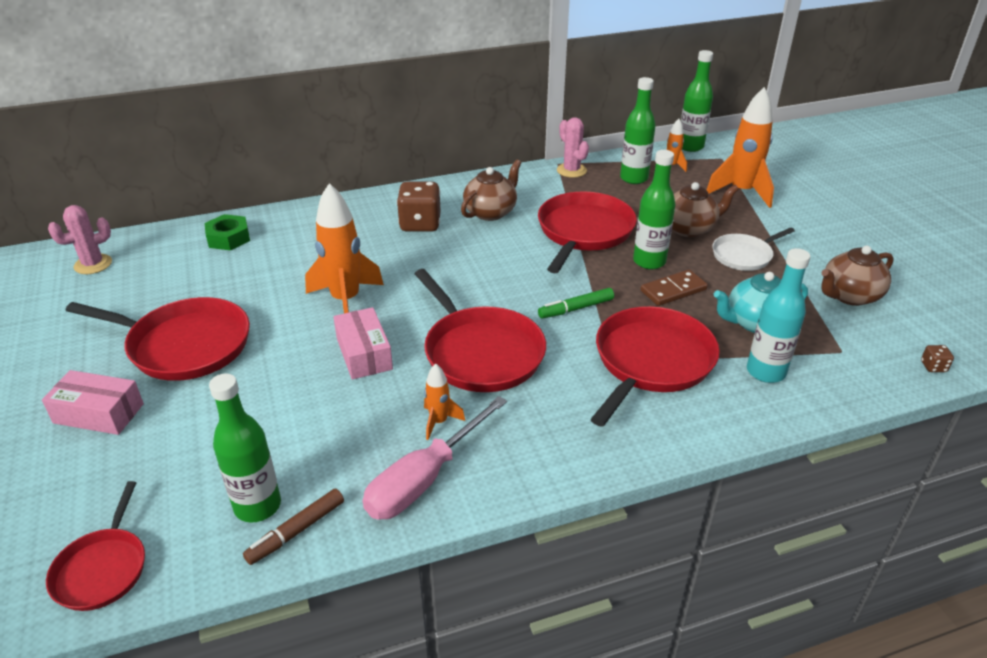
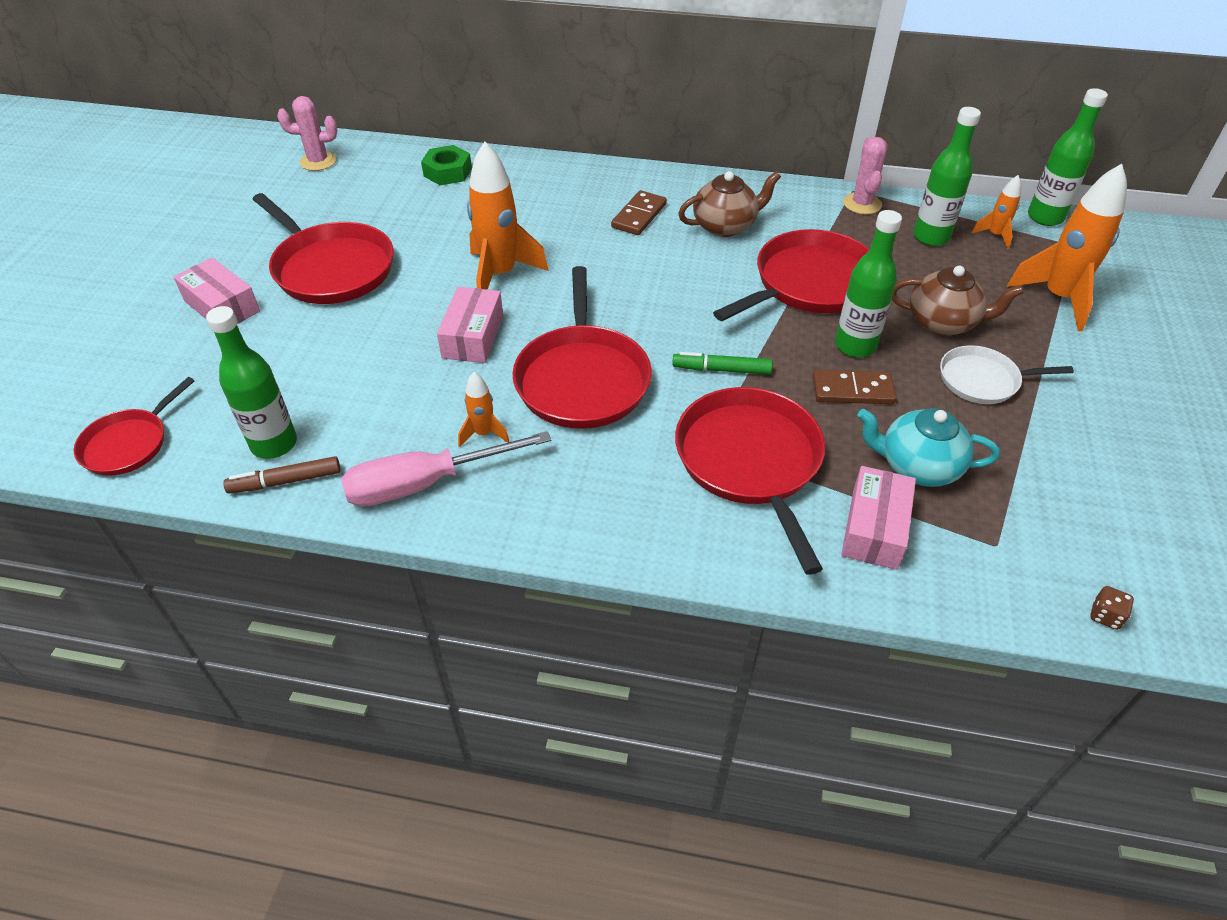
camera: 30 degrees right, 10 degrees up
(420, 224) = (639, 216): brown dice -> brown domino
(651, 362) = (750, 462): red pan -> red pan turned 75 degrees counterclockwise
(765, 372) = (874, 528): turquoise bottle -> pink box
(849, 296) = (1077, 482): brown teapot -> none

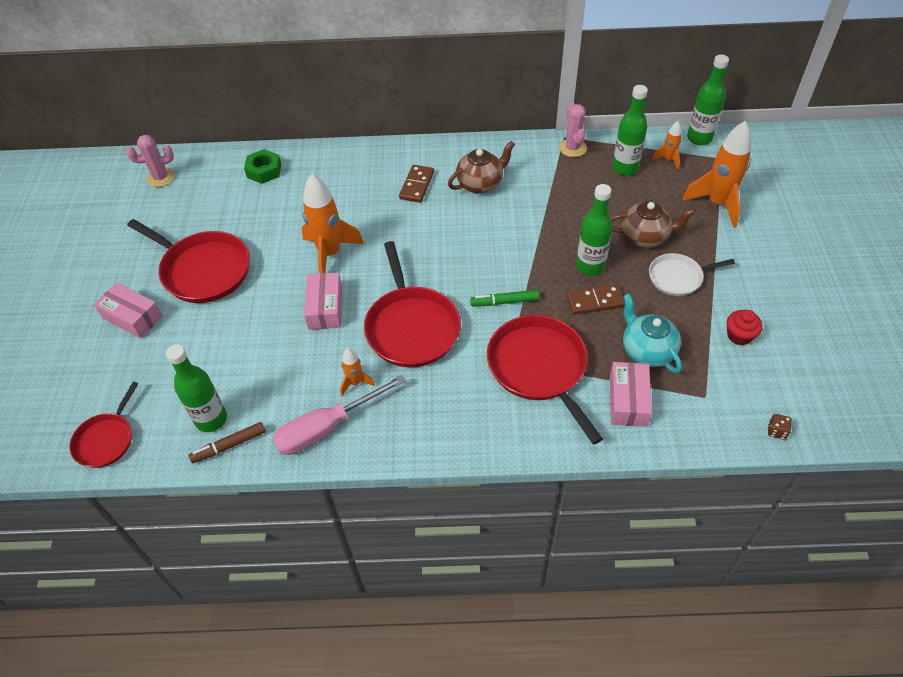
camera: 10 degrees left, 5 degrees up
(810, 284) = (549, 222): red pan -> none
(917, 466) = (647, 350): turquoise teapot -> turquoise teapot turned 60 degrees clockwise
(1065, 471) = (739, 335): none -> red cupcake

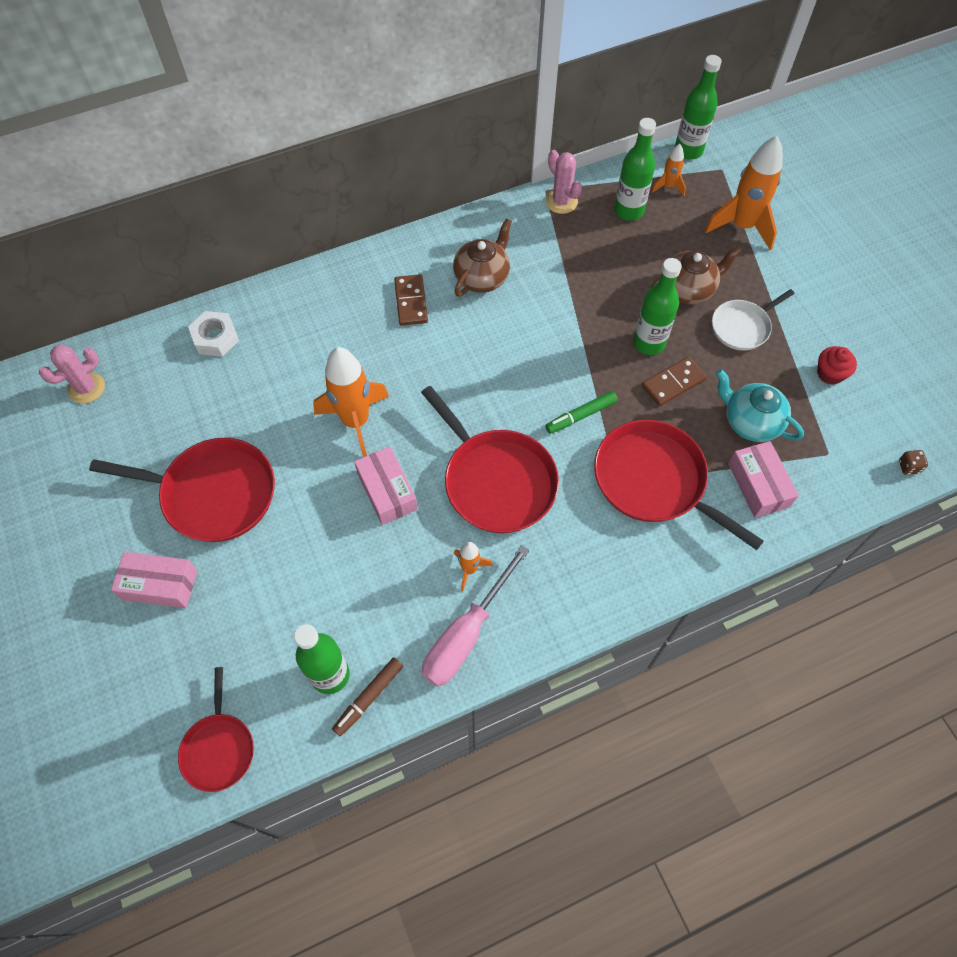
camera: 25 degrees left, 10 degrees up
(264, 171) = (216, 338): green nut -> white nut

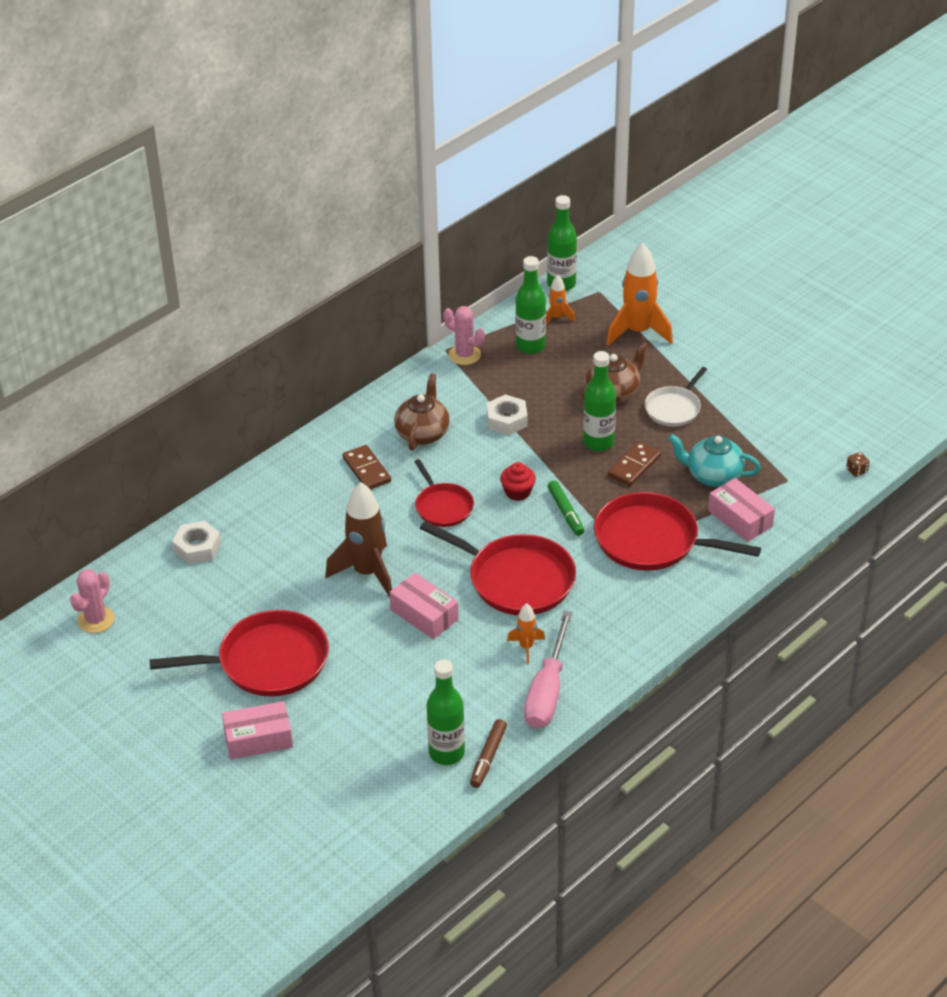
camera: 20 degrees left, 20 degrees down
(219, 748) = (379, 829): red pan -> red pan (442, 506)
(356, 422) = (367, 573): orange rocket -> brown rocket
(569, 287) = (507, 420): none -> white nut
(580, 416) = (565, 512): green marker -> green marker turned 60 degrees counterclockwise
(830, 373) = (764, 422): red cupcake -> red cupcake (518, 492)

